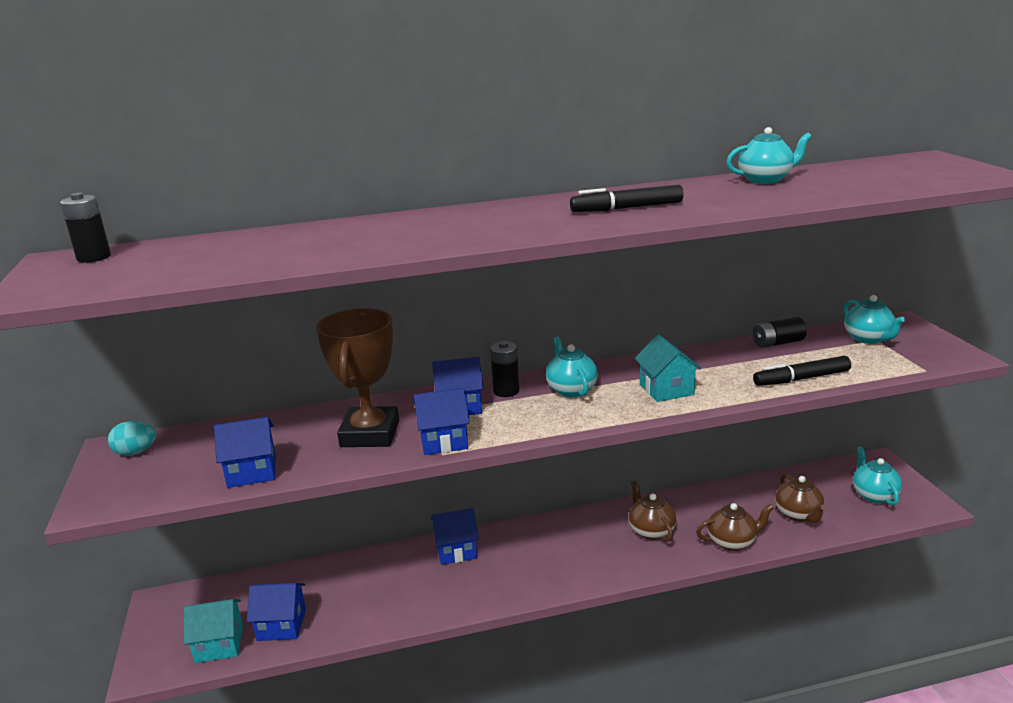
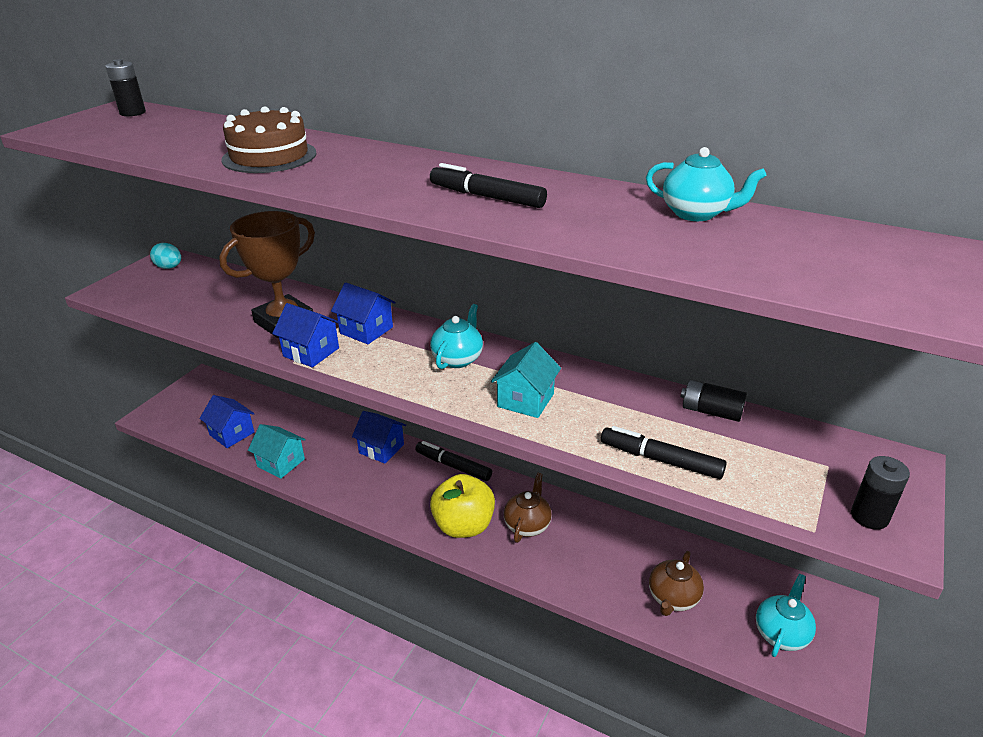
camera: 40 degrees right, 10 degrees up
(219, 644) = (193, 424): turquoise house -> turquoise house (281, 463)
(252, 471) = (191, 313): blue house -> none
(375, 239) = (269, 156): none -> brown cake
(506, 391) = (414, 335): black battery -> black battery (869, 517)
(536, 527) = (453, 466): none -> black marker
(608, 560) = (463, 525): none -> yellow apple
(732, 542) = (577, 580): brown teapot -> none
(868, 339) = (820, 459): turquoise teapot -> none

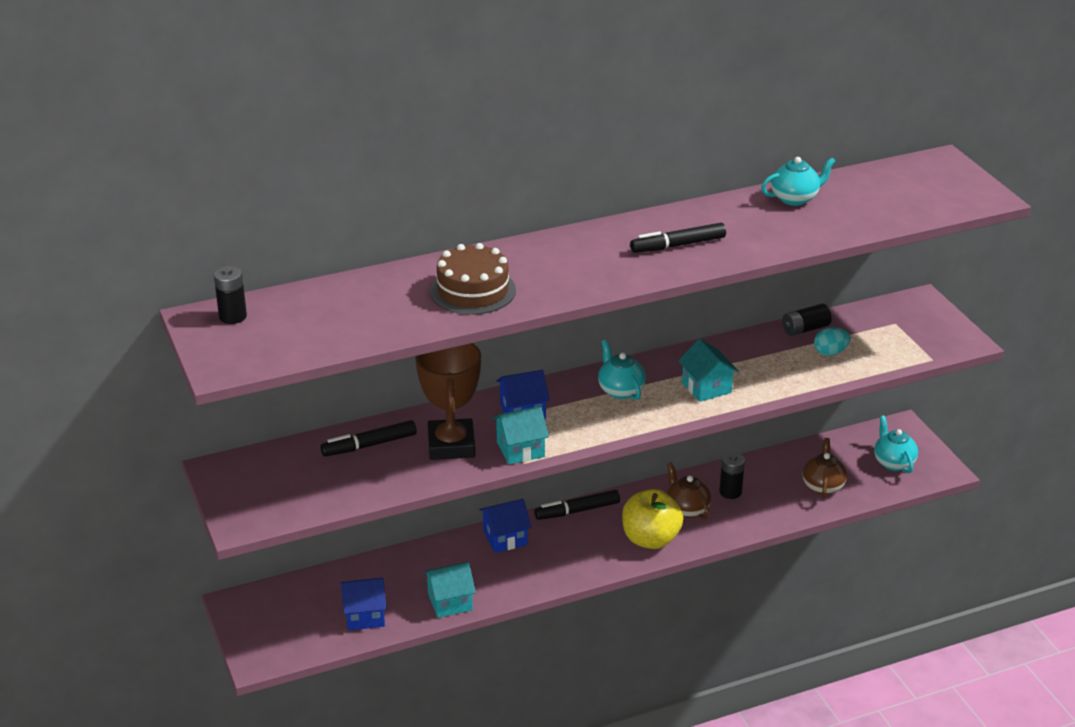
camera: 50 degrees left, 0 degrees up
(169, 267) = (243, 472): turquoise egg -> turquoise egg (830, 352)
(311, 352) = (520, 449): blue house -> turquoise house
(660, 460) = (825, 372): black marker -> black marker (369, 445)
(673, 598) = (823, 486): brown teapot -> brown teapot turned 150 degrees counterclockwise
(869, 517) = (942, 337): black battery -> black battery (730, 492)

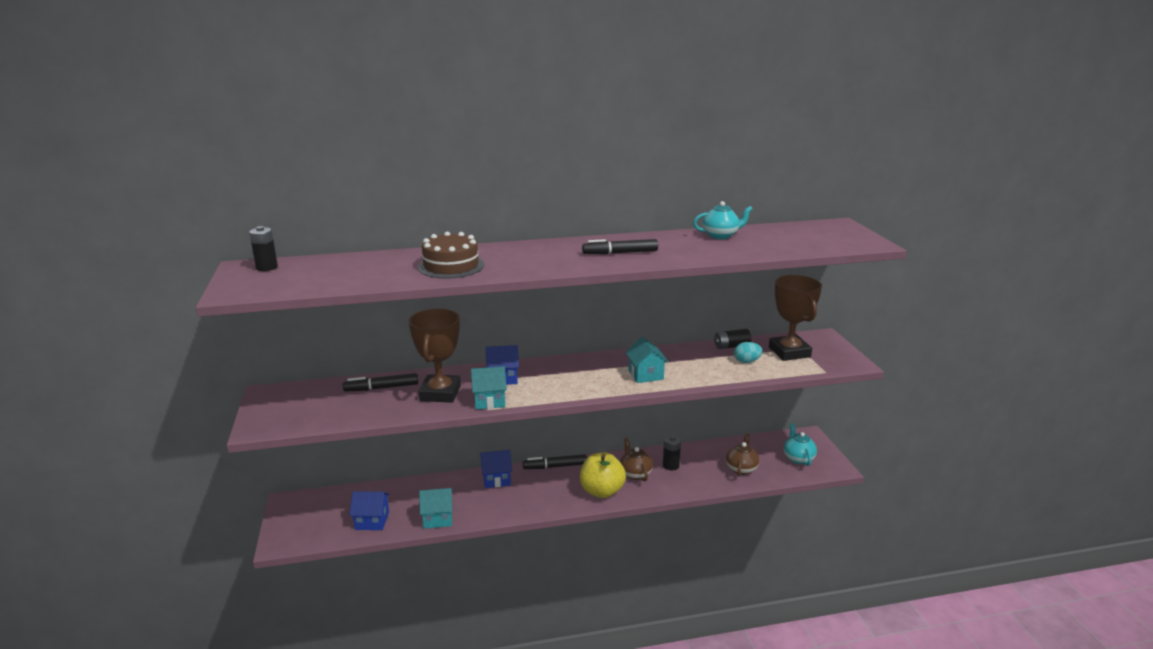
camera: 10 degrees right, 10 degrees down
(620, 390) = (581, 371): turquoise teapot -> none
(881, 331) = (789, 352): none -> brown trophy

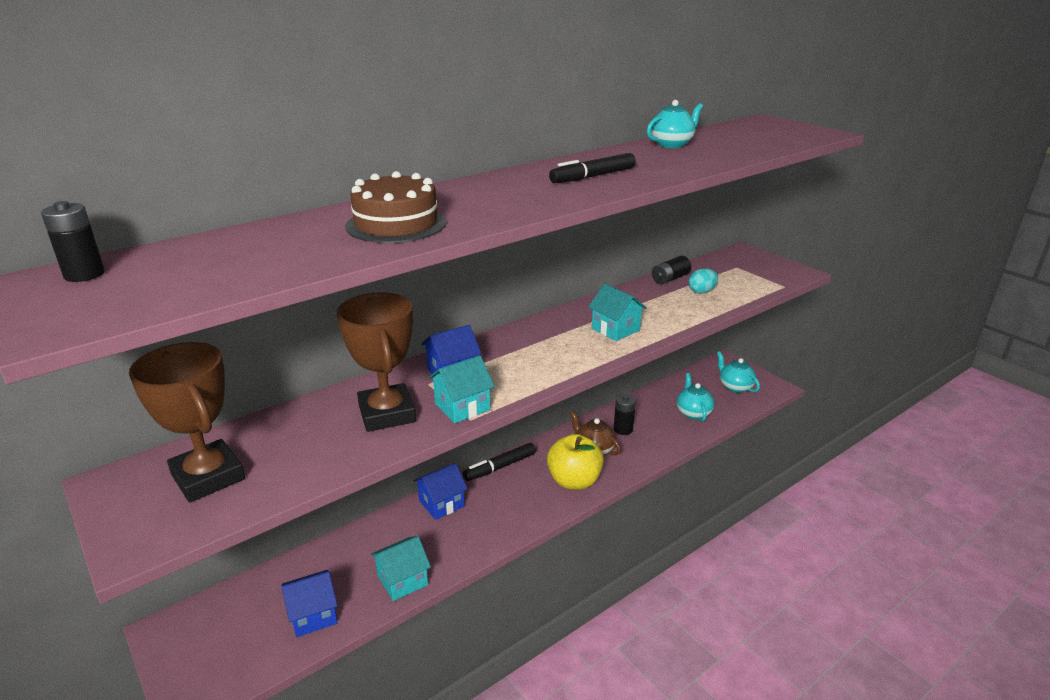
camera: 25 degrees left, 5 degrees up
(381, 388) = (295, 427): black marker -> none
(741, 469) = (693, 413): brown teapot -> turquoise teapot
(789, 352) = (730, 273): brown trophy -> brown trophy (208, 477)

